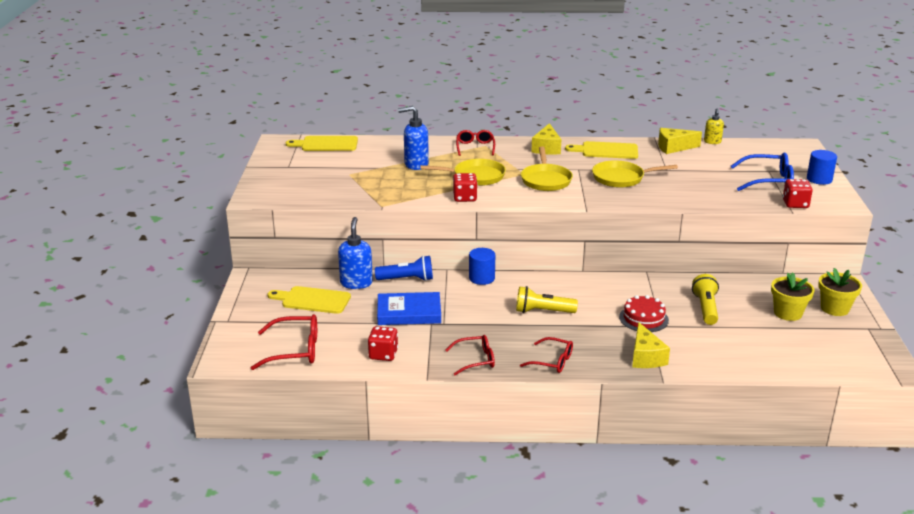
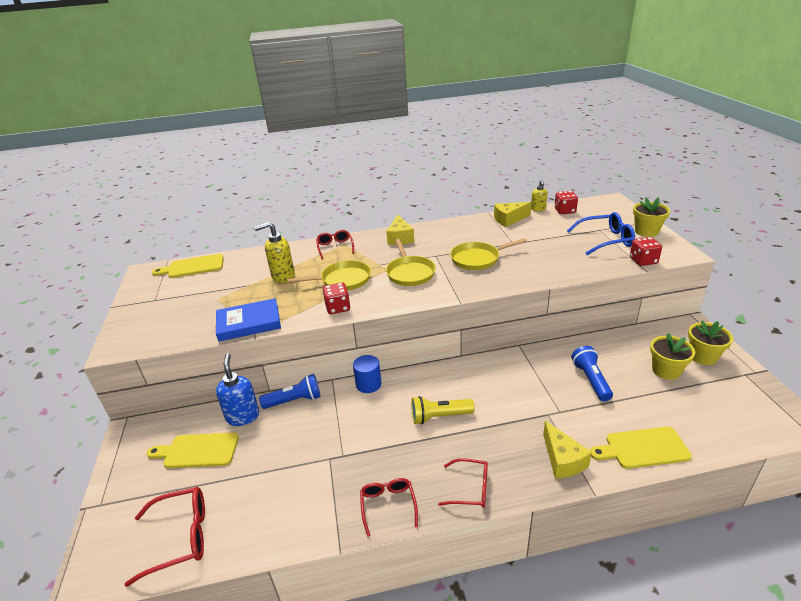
camera: 10 degrees left, 5 degrees up
(383, 354) = (284, 520): red dice -> red dice (564, 211)
(409, 312) = (303, 447): blue book -> blue book (249, 323)
(416, 165) = (282, 276): blue soap dispenser -> yellow soap dispenser
(475, 360) = (388, 506): red glasses -> red glasses turned 75 degrees counterclockwise
(606, 151) = (453, 232): yellow cutting board -> yellow cutting board (643, 448)
(643, 318) = (539, 405): red cake -> none
(706, 308) = (591, 380): yellow flashlight -> blue flashlight
(819, 179) = (646, 231): blue cylinder -> yellow flower pot

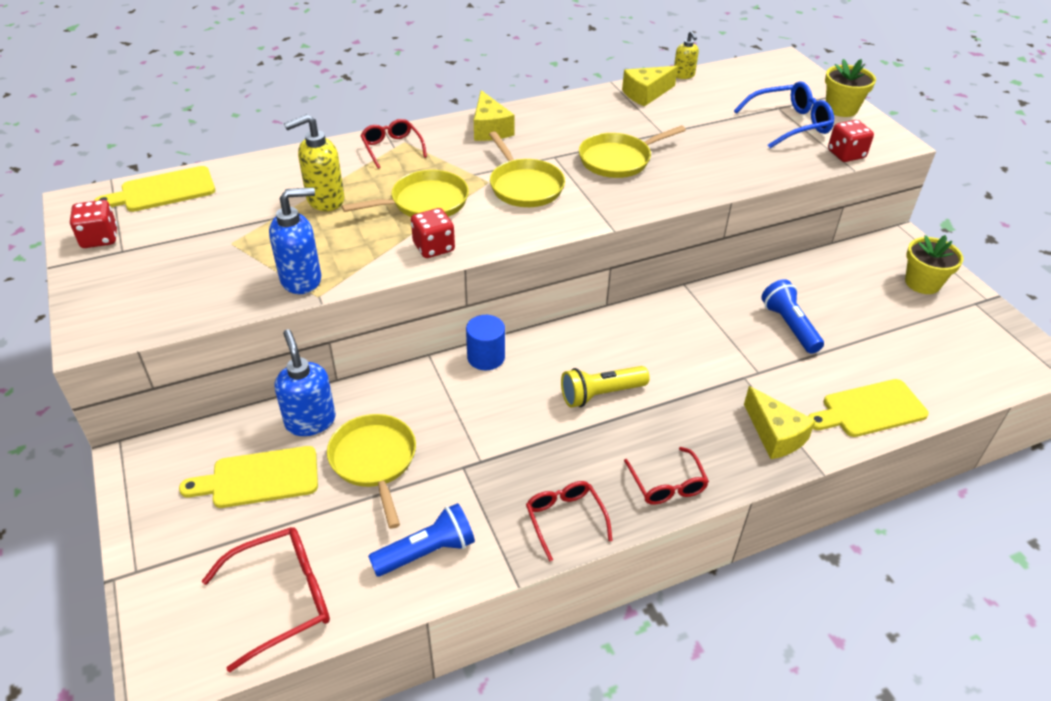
camera: 15 degrees left, 10 degrees up
(249, 323) = (302, 279): blue book -> blue soap dispenser
(273, 447) = (374, 461): none -> yellow pan
(295, 400) = (382, 391): blue flashlight -> blue flashlight (427, 552)
(470, 488) = (667, 484): red glasses -> red glasses turned 75 degrees clockwise
(564, 211) = (722, 78): red dice -> red dice (99, 238)
(666, 370) = (880, 305): yellow flower pot -> none

